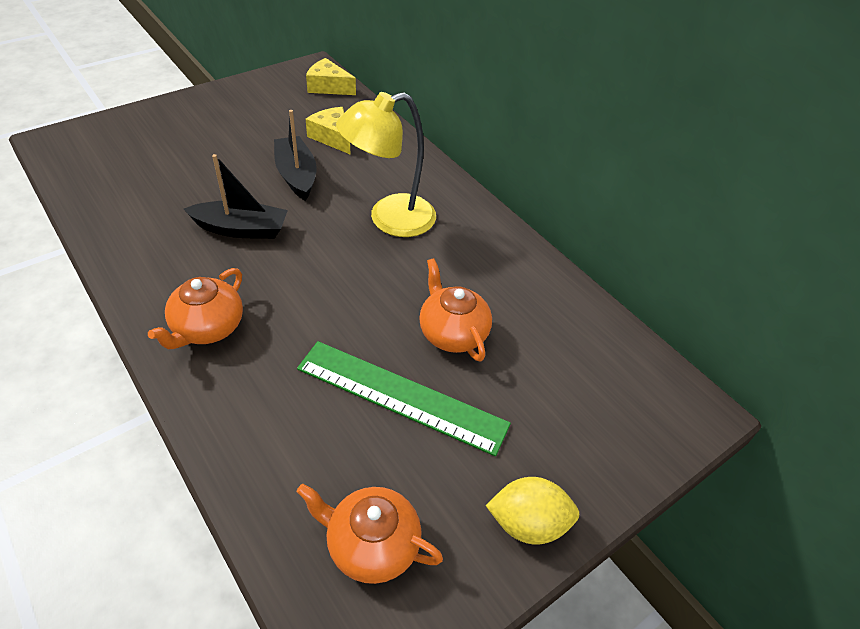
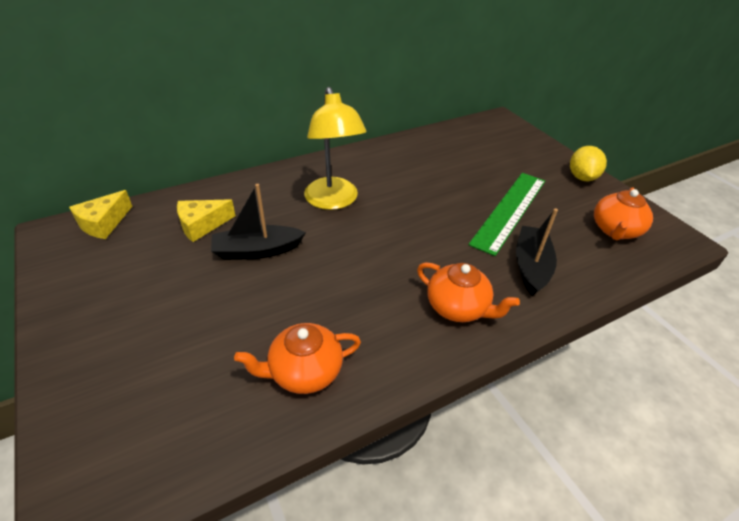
camera: 80 degrees left, 5 degrees down
(241, 229) = (331, 289): black boat -> black boat (531, 266)
(452, 333) = (454, 185): orange teapot -> orange teapot (304, 372)

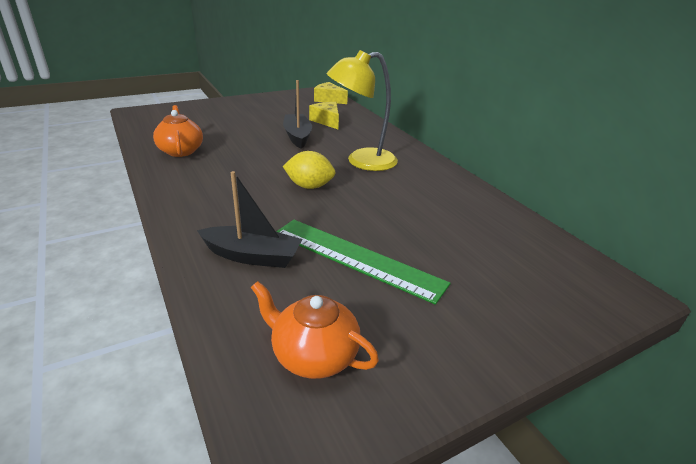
camera: 90 degrees right, 10 degrees down
(458, 307) = (211, 206): orange teapot -> none
(582, 177) = (464, 356): yellow lemon -> yellow lemon (309, 186)

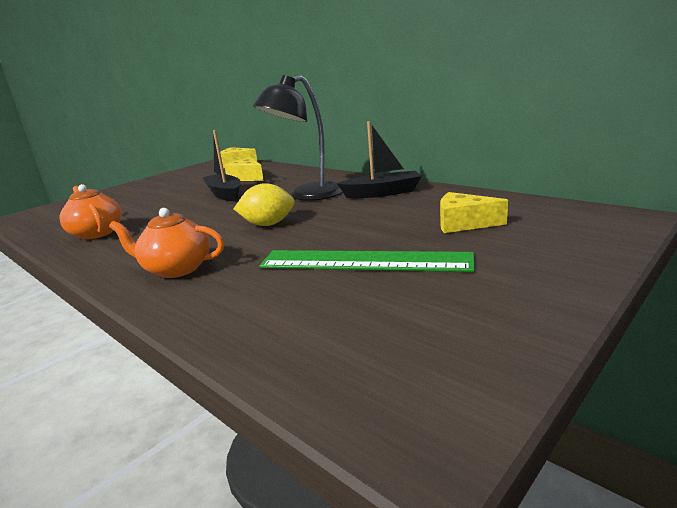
camera: 15 degrees left, 10 degrees down
(252, 256) = (249, 290): black boat -> black boat (382, 193)
(313, 355) = (387, 346): orange teapot -> orange teapot (176, 269)
(361, 161) = (307, 196): yellow lamp -> black lamp
(469, 244) = (463, 224): none -> yellow cheese

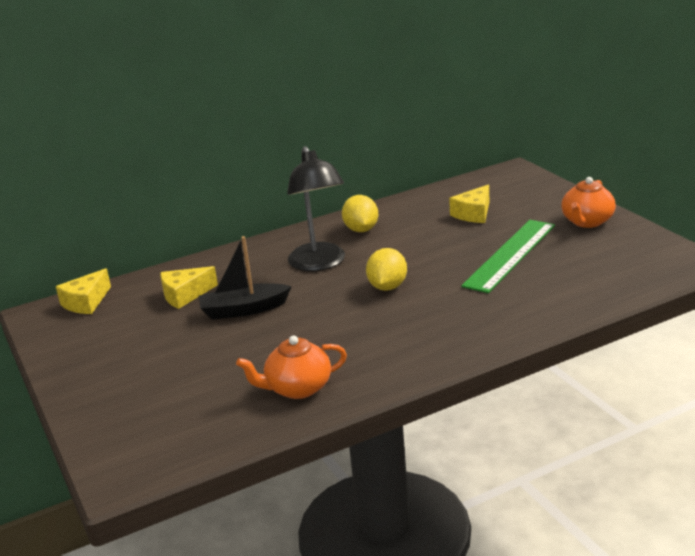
camera: 70 degrees left, 5 degrees up
(176, 269) = (458, 329): orange teapot -> orange teapot (587, 222)
(382, 193) = (361, 230): black boat -> yellow lemon

